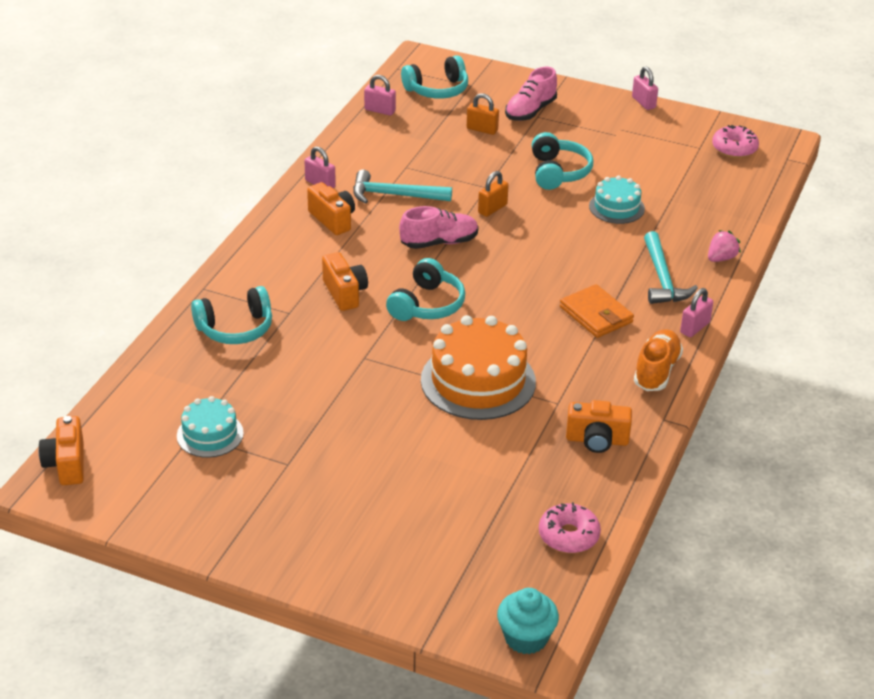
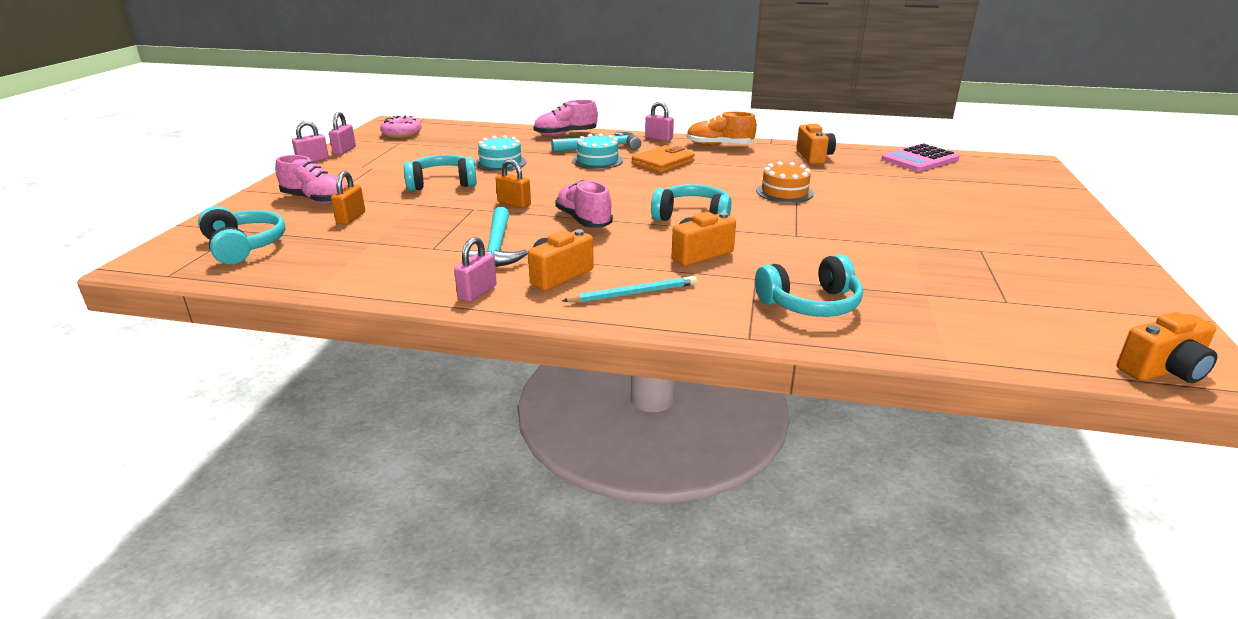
camera: 100 degrees left, 10 degrees down
(210, 434) = (994, 292): turquoise cake -> turquoise cake (597, 160)
(235, 328) = (810, 304): turquoise headphones -> turquoise headphones turned 105 degrees clockwise
(289, 249) = (633, 293): none -> turquoise pencil
(380, 110) = (287, 275): pink padlock -> pink padlock (344, 150)
(478, 381) = (784, 192): orange cake -> orange cake, size x0.55
(526, 638) = (1027, 164): turquoise cupcake -> none
(568, 535) = (920, 159): pink donut -> pink calculator
(721, 258) = (565, 134): pink strawberry -> pink shoe

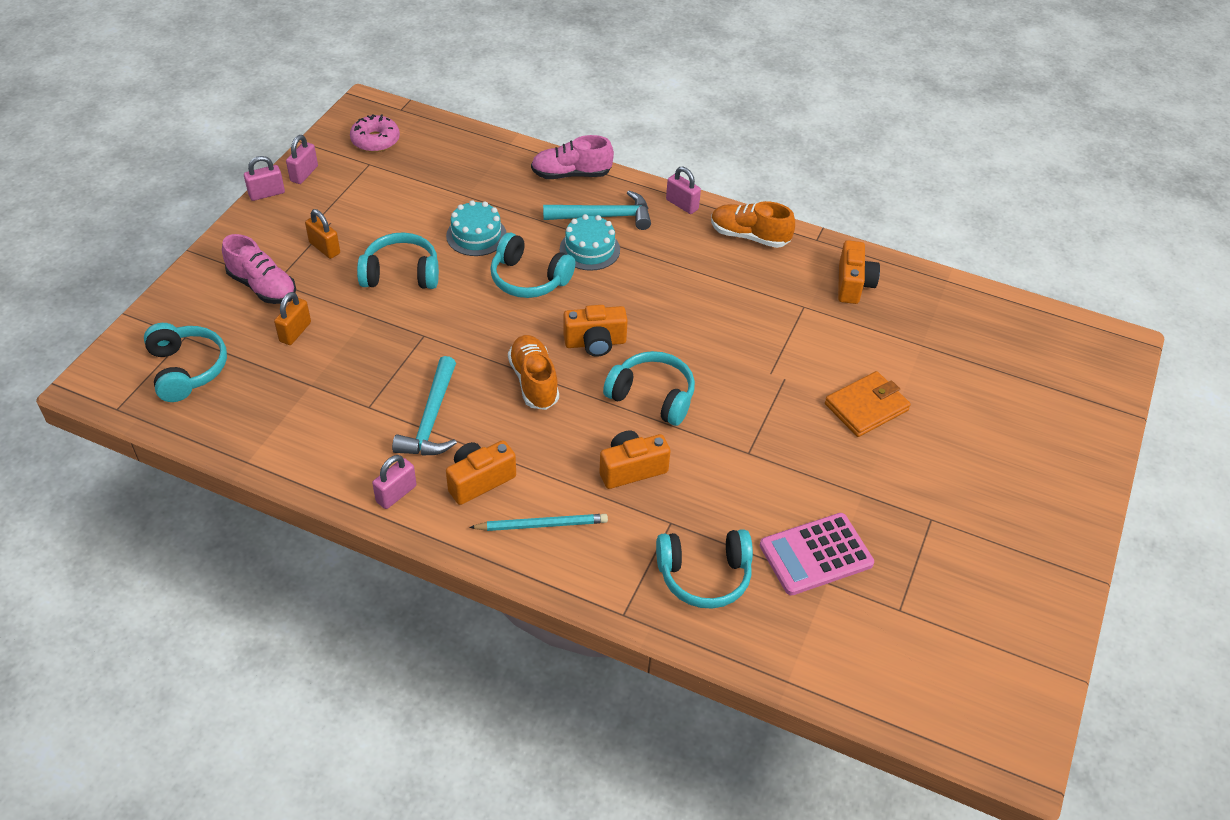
camera: 10 degrees right, 20 degrees up
(514, 204) = (469, 333): orange padlock -> orange padlock (324, 248)
(554, 176) = (529, 279): none -> turquoise headphones
(583, 220) = (534, 381): pink shoe -> orange shoe
(663, 163) = (664, 268): orange wallet -> orange wallet (866, 407)
(784, 192) = (778, 361): orange cake -> none
(920, 159) = (981, 313): pink calculator -> pink calculator (816, 555)
(1163, 370) = (975, 738): orange camera -> orange camera (595, 343)

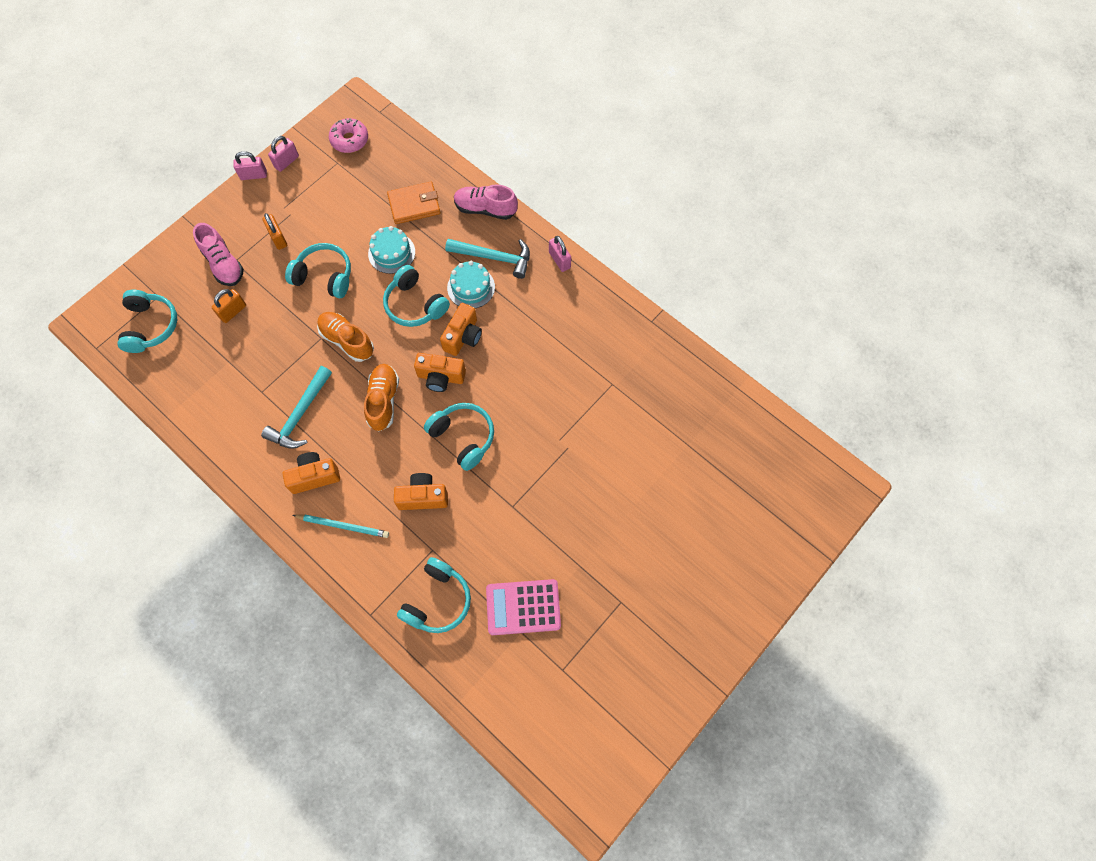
camera: 20 degrees right, 20 degrees up
(396, 494) = (255, 472): pink padlock -> none
(704, 575) = (437, 600): turquoise headphones -> turquoise headphones turned 75 degrees counterclockwise
(749, 236) = (599, 305): orange shoe -> orange shoe (347, 341)
(853, 284) = (660, 373): orange camera -> orange camera (463, 337)
(866, 407) = (618, 490): orange wallet -> orange wallet (414, 205)

